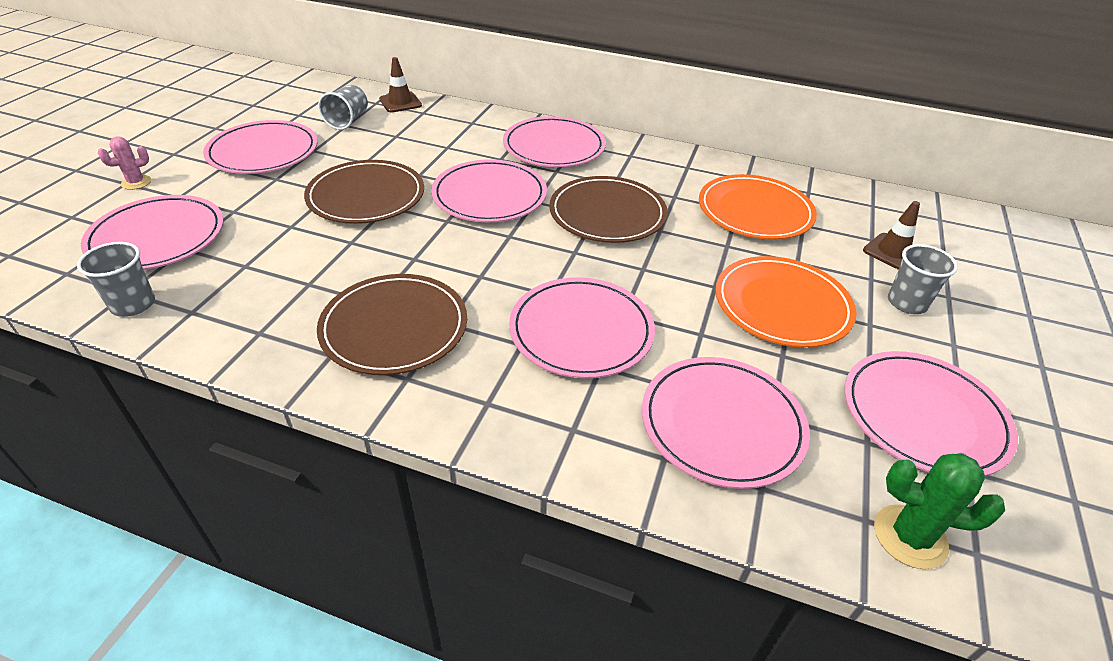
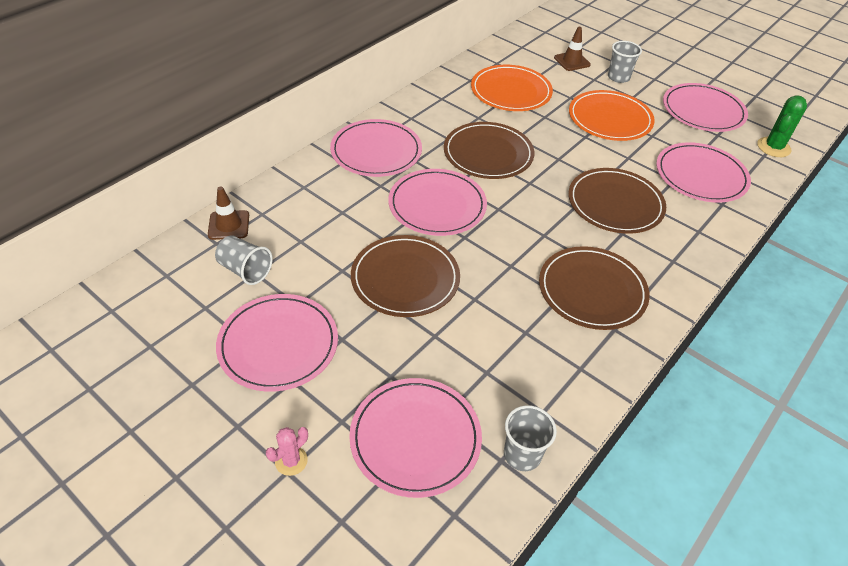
camera: 70 degrees left, 5 degrees up
(136, 182) = (291, 461): pink cactus -> pink cactus turned 60 degrees clockwise
(581, 331) = (615, 204): pink plate -> brown plate

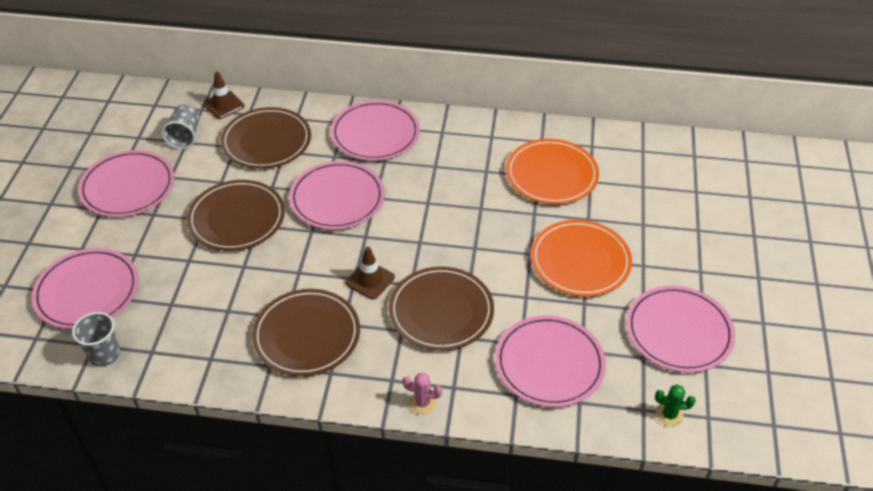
camera: 60 degrees right, 0 degrees up
(291, 461) = (37, 241): pink cactus -> pink cactus (422, 403)
(488, 154) = (436, 199): brown plate -> brown plate (266, 141)
(572, 61) = (658, 196): brown traffic cone -> brown traffic cone (370, 280)
(618, 77) = (668, 241): grey cup -> none
(773, 147) = (669, 415): green cactus -> green cactus, size x0.63

